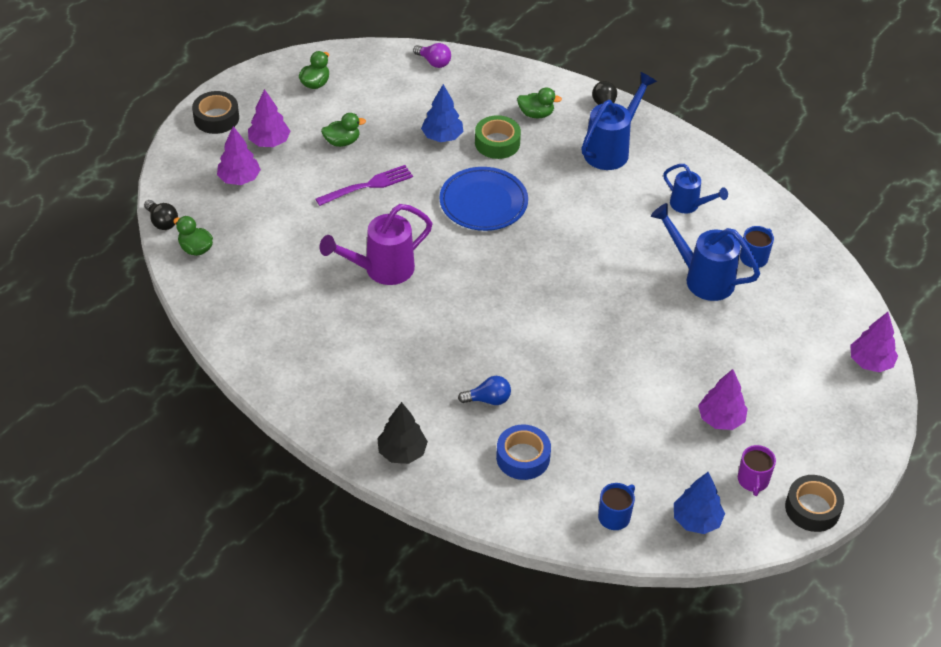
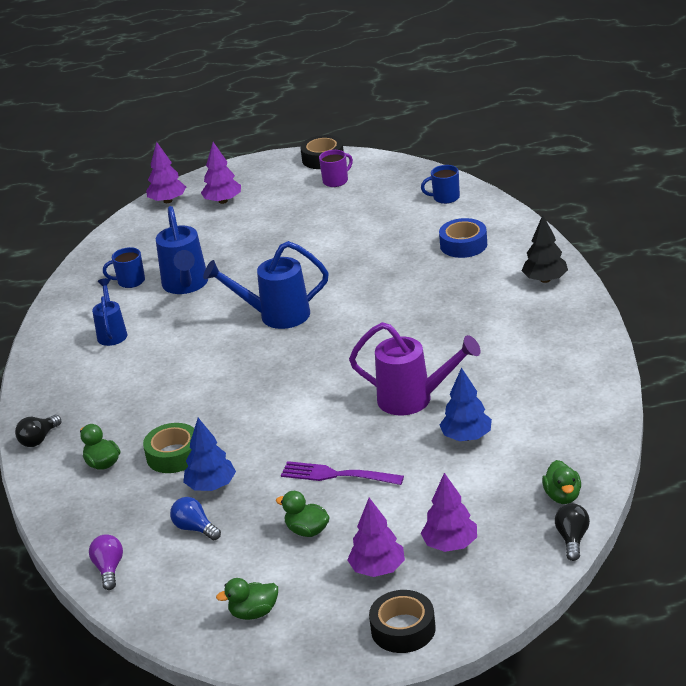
camera: 130 degrees left, 15 degrees down
(483, 202) = (259, 411): blue plate -> none
(488, 399) = (444, 283): blue light bulb -> blue light bulb (195, 528)
(611, 149) = (94, 401): blue watering can -> blue watering can (275, 316)
(696, 520) = (398, 178): blue tree -> blue tree (467, 437)
(721, 419) = (306, 213): purple tree -> purple tree (223, 201)

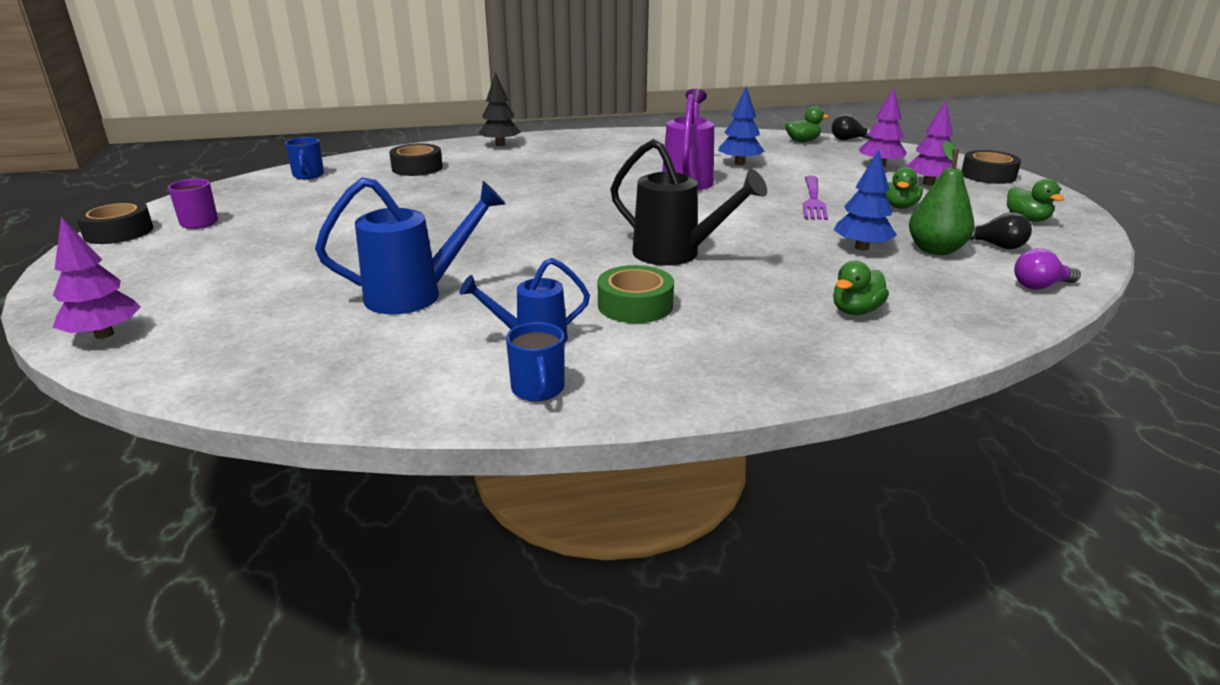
camera: 100 degrees left, 5 degrees down
(39, 439) = (824, 366): black light bulb -> black light bulb (996, 246)
(130, 281) = (374, 341): blue mug -> blue mug (538, 389)
(174, 455) = (817, 270): green tape -> green tape (635, 305)
(195, 528) = (935, 250): blue light bulb -> green pear
(222, 388) = (677, 255): none -> black watering can
(223, 201) = (166, 288): purple tree -> none
(275, 316) = (522, 237): blue watering can -> none
(463, 245) = (417, 168): blue tape -> black tape

